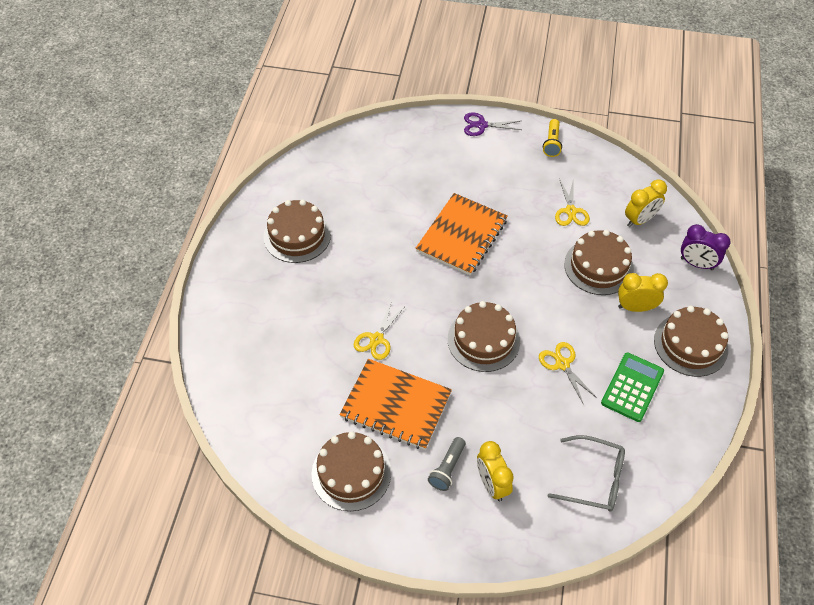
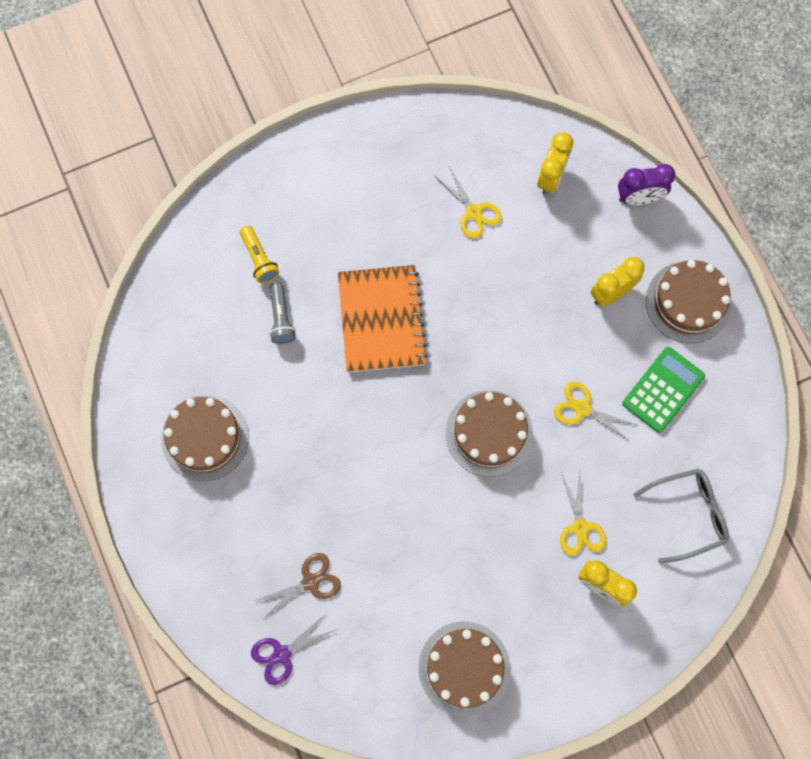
camera: 35 degrees left, 20 degrees up
(293, 354) = (310, 582): none -> brown scissors
(377, 339) = (383, 506): yellow scissors -> yellow scissors (580, 527)
(396, 405) = (455, 567): orange notebook -> none
(447, 468) = (550, 599): grey flashlight -> grey flashlight (281, 318)
(481, 125) = (302, 154): purple scissors -> purple scissors (282, 654)
(552, 143) = (395, 131): yellow flashlight -> yellow flashlight (259, 259)
(598, 266) = (545, 266): brown cake -> none
(632, 387) = (663, 389): green calculator -> green calculator turned 45 degrees clockwise

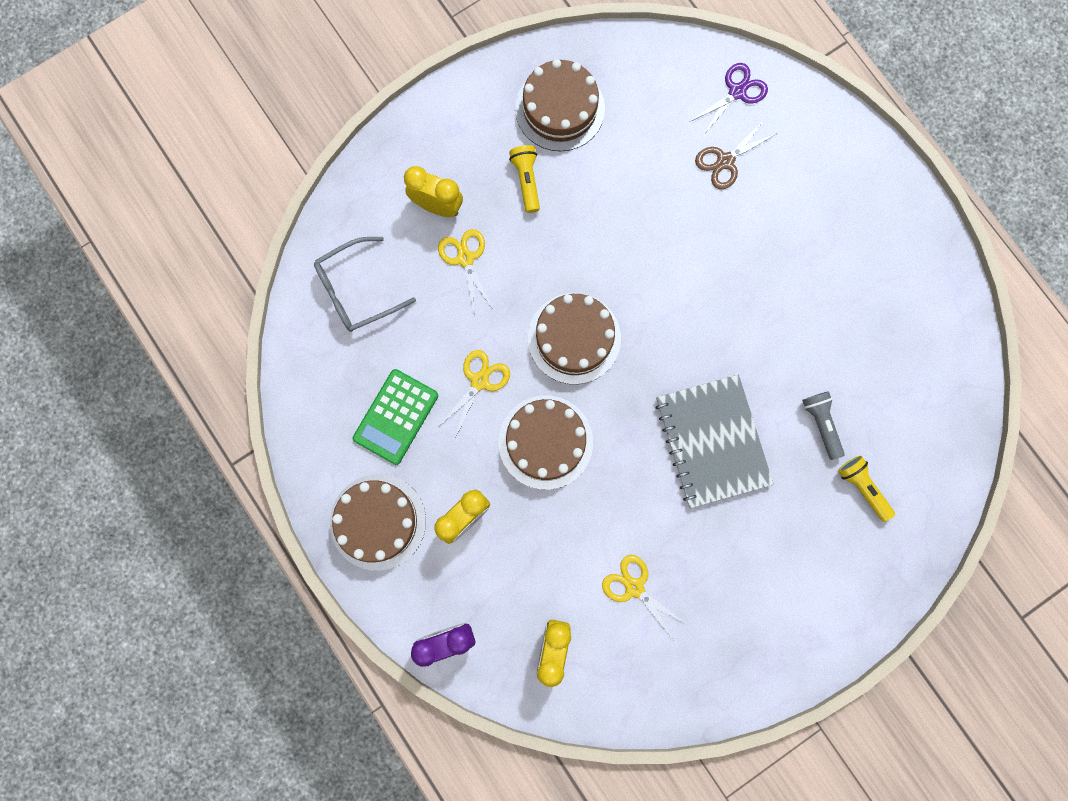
camera: 170 degrees right, 5 degrees up
(205, 437) = (867, 283): brown cake -> brown cake (545, 442)
(381, 320) = (712, 441): orange notebook -> grey notebook
(509, 596) = (526, 181): none -> yellow flashlight
(582, 409) = (479, 381): yellow scissors -> yellow scissors turned 75 degrees counterclockwise

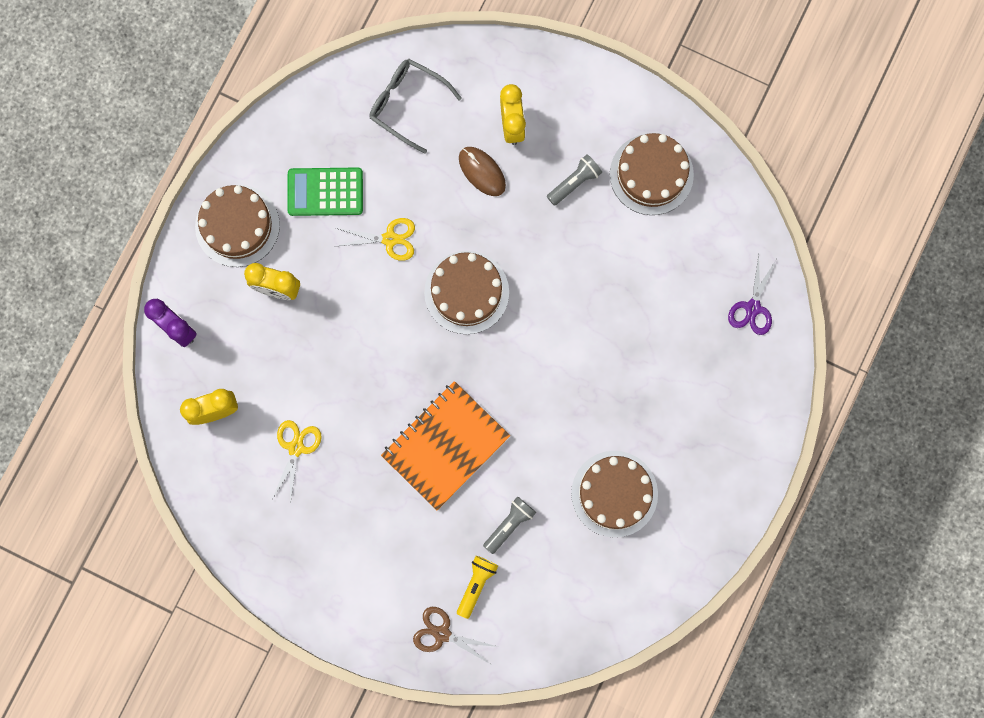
camera: 60 degrees right, 0 degrees up
(465, 258) = (482, 172): yellow scissors -> brown mouse
(526, 181) = (574, 182): yellow flashlight -> grey flashlight
(545, 442) = (371, 317): brown cake -> brown cake (614, 494)
(712, 441) = (445, 445): grey notebook -> orange notebook
(725, 161) = (686, 331): brown scissors -> brown scissors (442, 634)
(737, 92) = (753, 308): purple scissors -> purple scissors turned 90 degrees clockwise

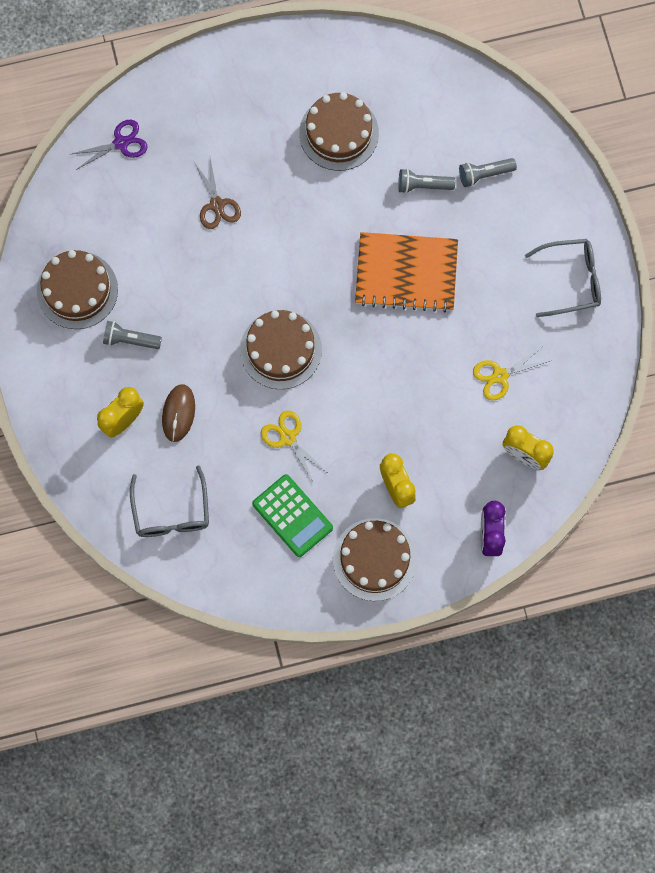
camera: 130 degrees left, 5 degrees down
(324, 576) = (571, 280): none -> grey glasses
(442, 634) = (538, 170): brown scissors -> brown scissors (217, 205)
(476, 585) = (484, 174): yellow flashlight -> grey flashlight

